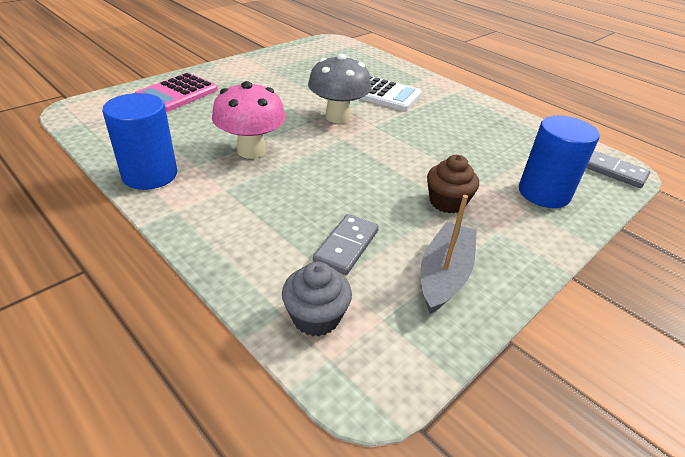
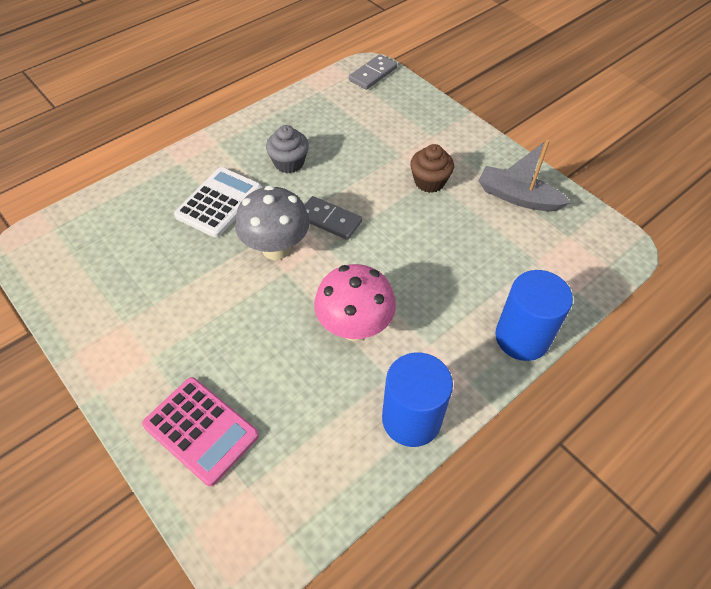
camera: 85 degrees left, 15 degrees up
(316, 317) = (576, 272): grey cupcake -> grey cupcake (289, 163)
(346, 246) = (498, 251): grey domino -> grey domino (329, 220)
(544, 193) = (409, 122): blue cylinder -> blue cylinder (522, 337)

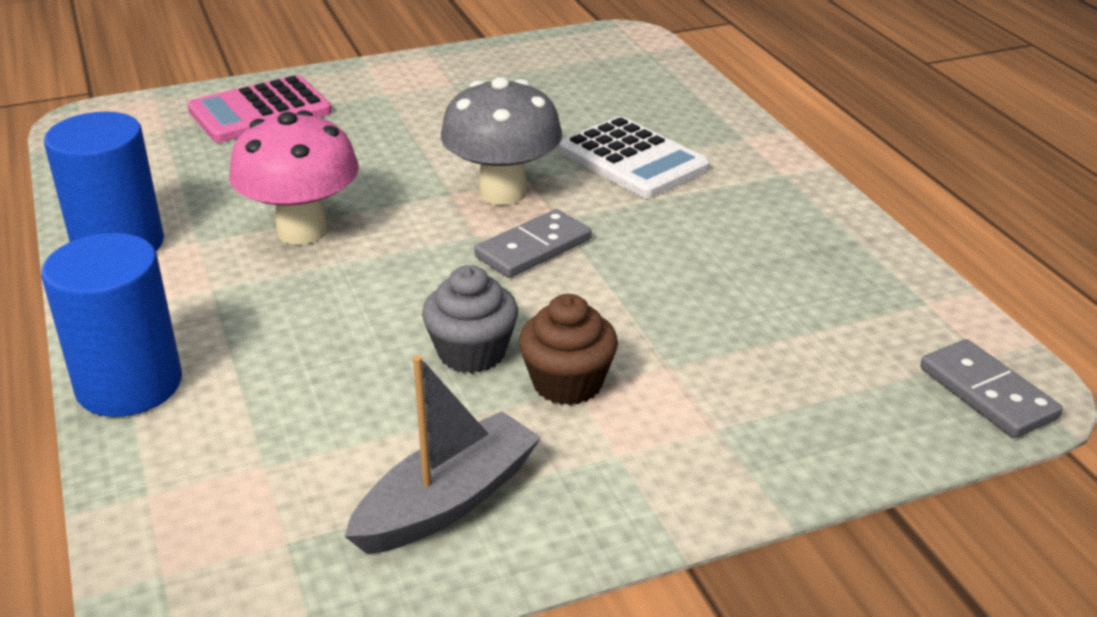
camera: 110 degrees right, 20 degrees down
(289, 163) = (701, 232): grey cupcake -> grey cupcake (472, 353)

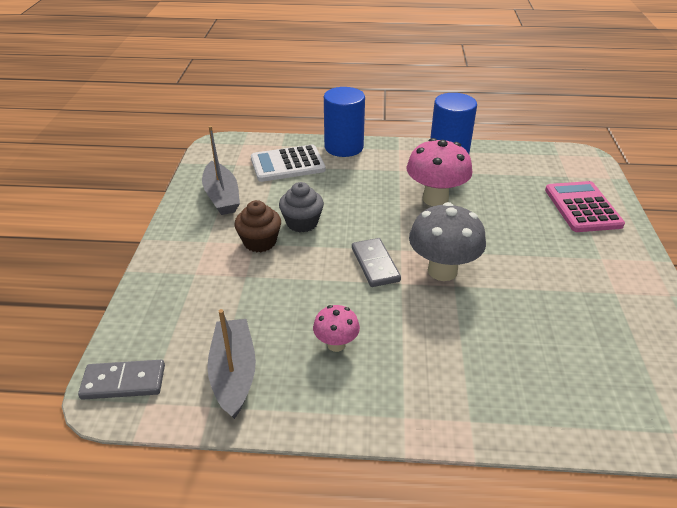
camera: 115 degrees right, 5 degrees up
(632, 160) = (460, 341): white calculator -> white calculator (287, 164)
(727, 240) = (336, 344): none -> pink mushroom
(861, 302) = (234, 373): none -> grey boat

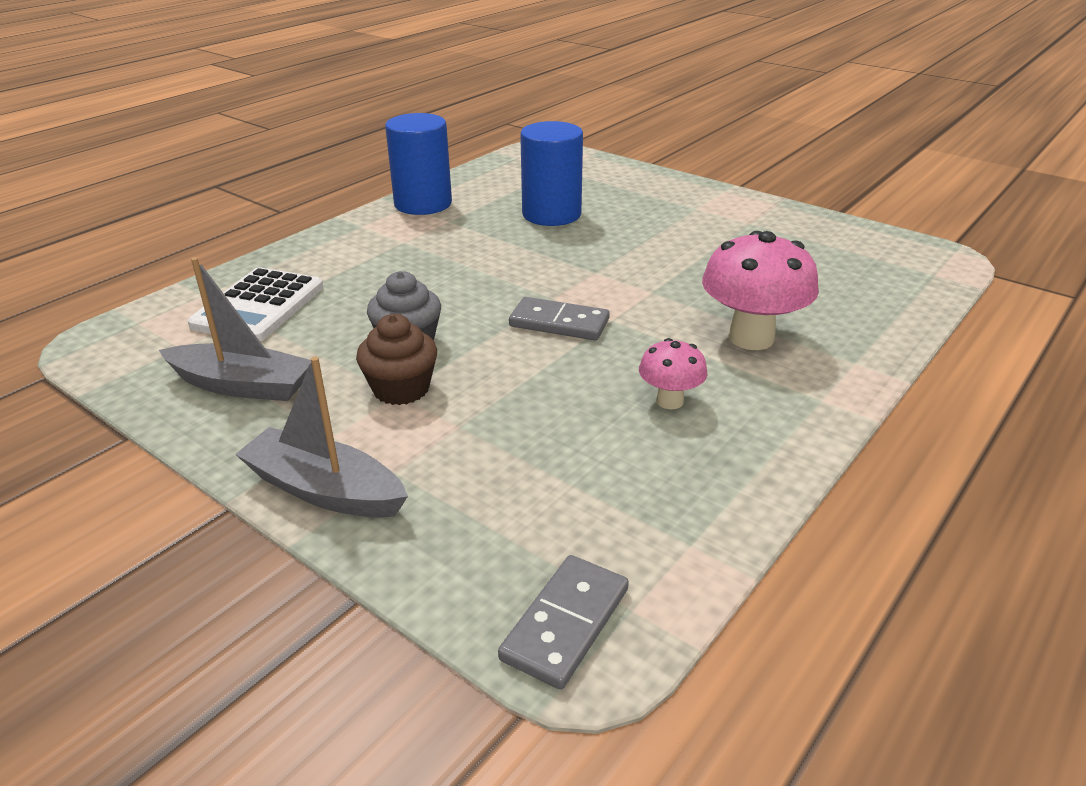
camera: 55 degrees left, 5 degrees down
(234, 373) = (647, 502): grey boat -> grey boat (324, 490)
(344, 147) = (294, 255): blue cylinder -> blue cylinder (551, 214)
(435, 199) = (492, 243): pink mushroom -> pink mushroom (751, 338)
(442, 271) = (620, 288): grey mushroom -> none
(582, 207) = (615, 184): pink calculator -> none

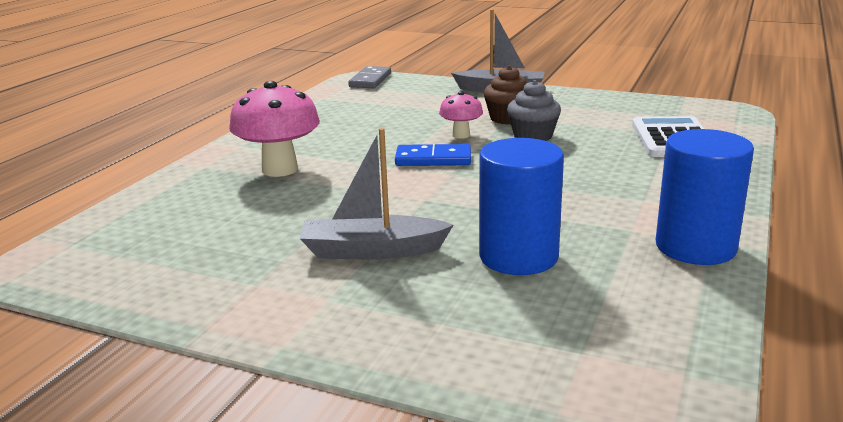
camera: 165 degrees right, 10 degrees down
(242, 385) = (603, 108): grey boat -> grey boat (372, 251)
(559, 323) = (433, 159): grey domino -> blue domino
(670, 401) = (339, 133): pink mushroom -> pink mushroom (461, 135)

